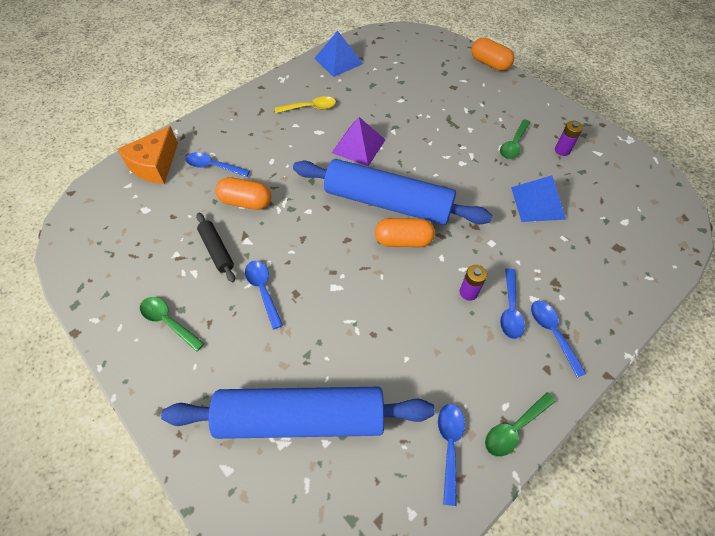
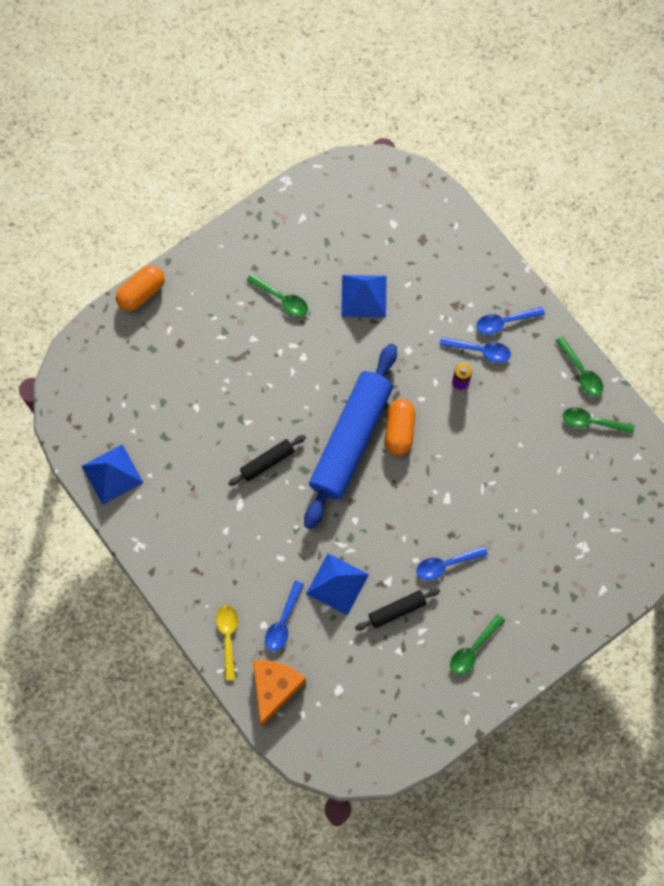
camera: 85 degrees left, 15 degrees up
(154, 165) = (275, 688): orange cheese -> orange cheese turned 105 degrees counterclockwise
(246, 202) = (337, 584): orange capsule -> blue pyramid
(301, 417) = (565, 533): blue rolling pin -> none
(310, 108) = (198, 513): yellow spoon -> yellow spoon (228, 637)
(358, 146) = (267, 462): purple pyramid -> black rolling pin
(449, 446) = (592, 422): blue spoon -> green spoon
(562, 150) = (295, 252): purple battery -> none

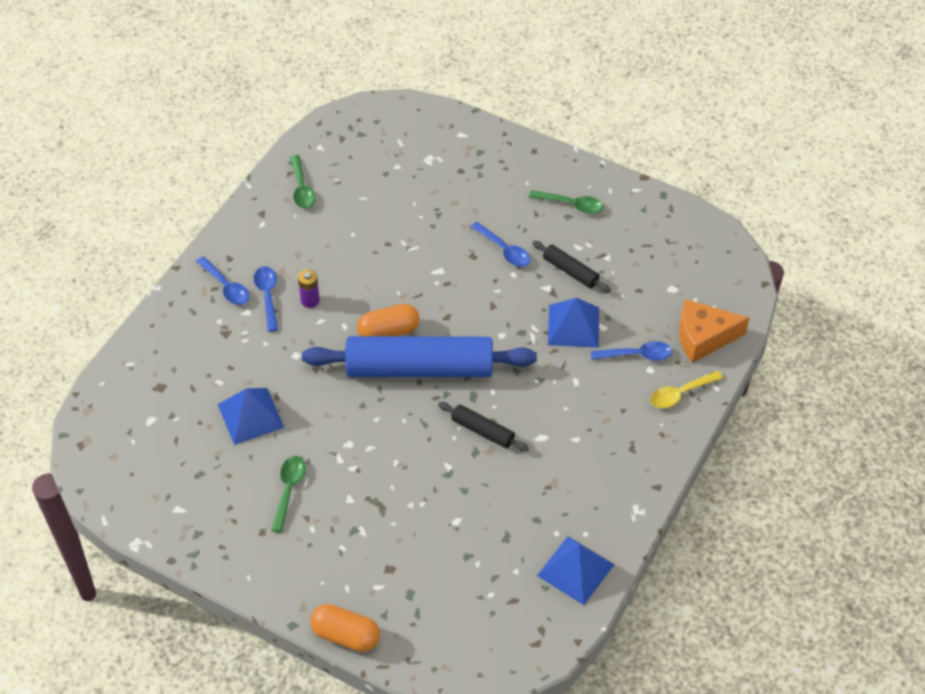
camera: 115 degrees left, 20 degrees down
(581, 372) = (253, 211): green spoon -> none

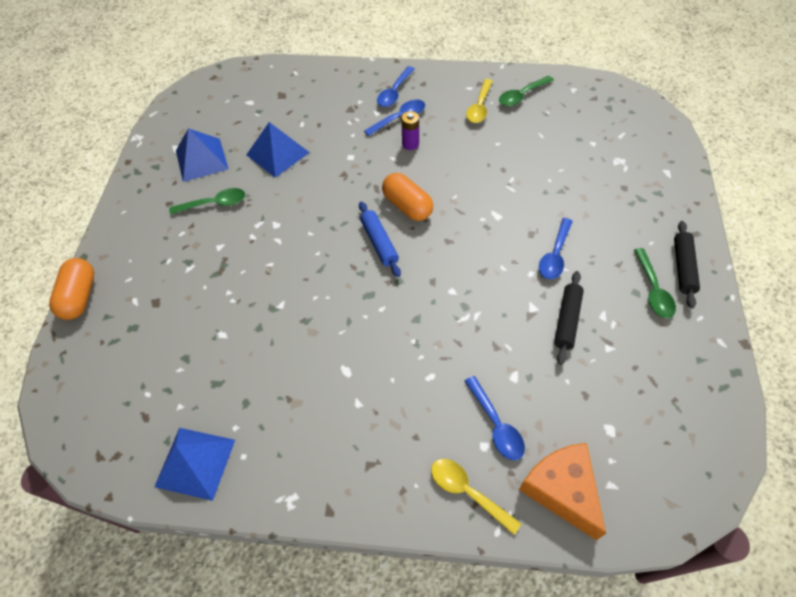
camera: 70 degrees right, 5 degrees up
(295, 227) = (479, 107): none -> yellow spoon
(419, 368) = (379, 243): blue rolling pin -> blue rolling pin, size x0.44
(482, 431) = (331, 317): black rolling pin -> black rolling pin (683, 267)
(573, 326) = (499, 349): blue pyramid -> blue pyramid (202, 159)

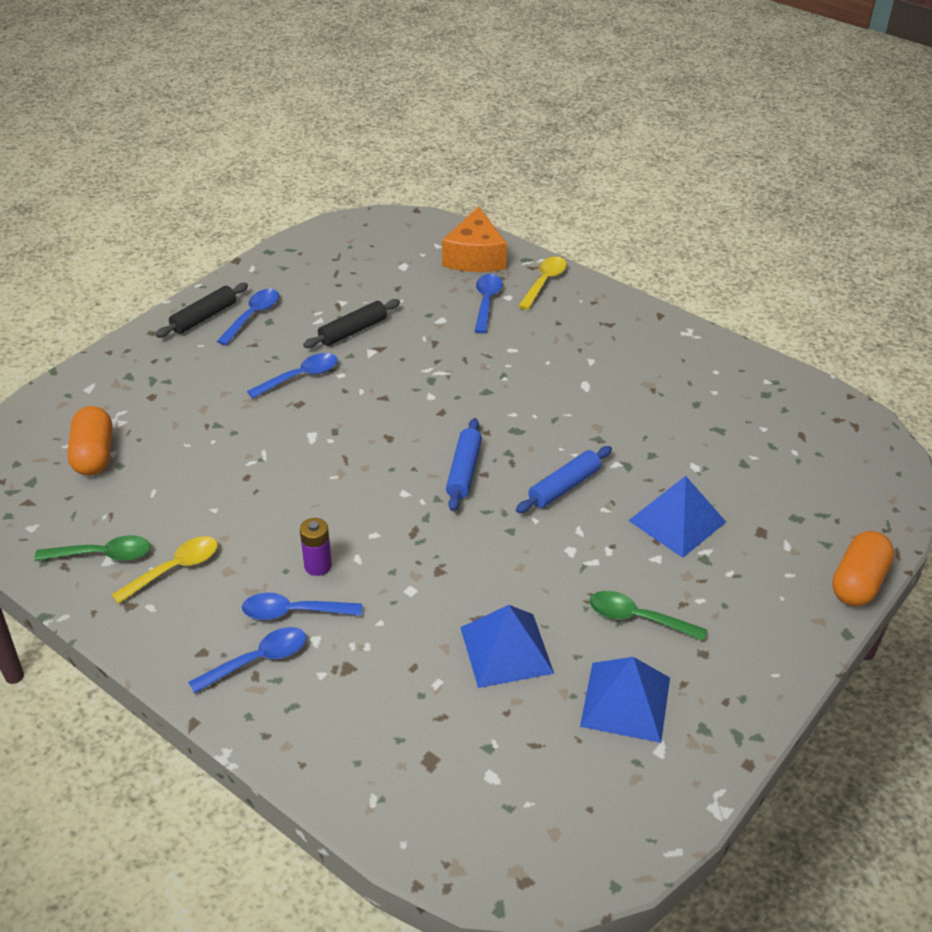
camera: 150 degrees left, 15 degrees down
(195, 462) = (762, 385): blue pyramid -> blue pyramid (677, 521)
(306, 266) = (564, 487): none -> blue rolling pin
(407, 206) = (397, 492): orange capsule -> orange capsule (94, 455)
(467, 492) = (544, 282): yellow spoon -> yellow spoon turned 135 degrees counterclockwise
(653, 290) = (252, 316): green spoon -> blue spoon

